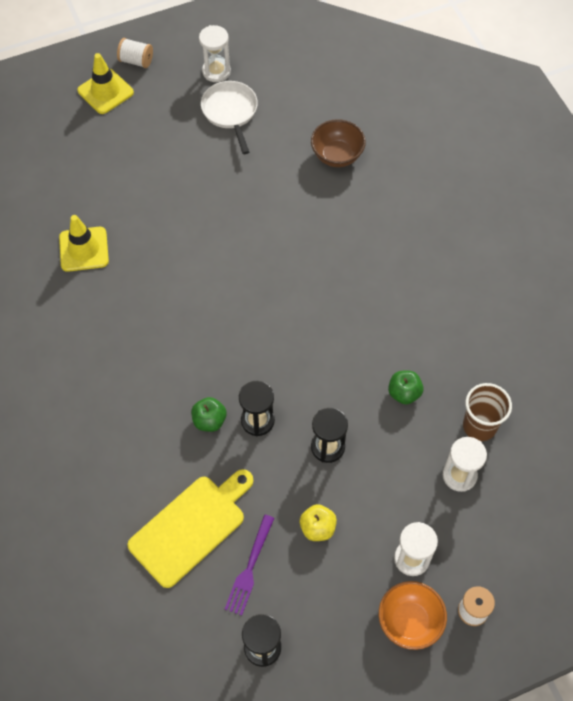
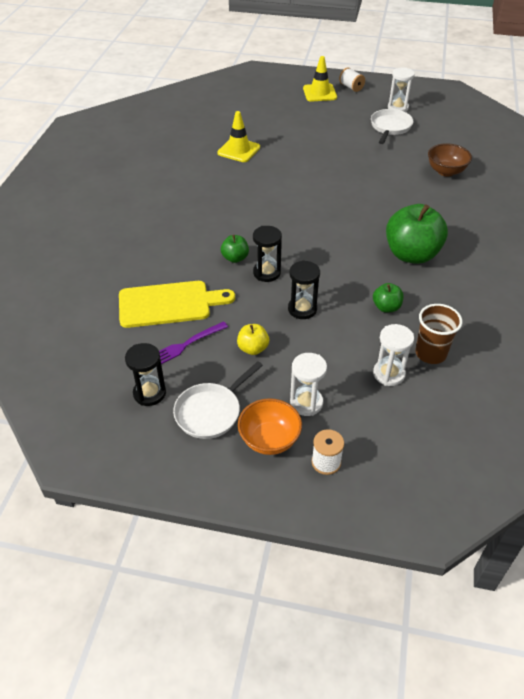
camera: 35 degrees right, 15 degrees down
(335, 628) = (211, 412): none -> white pan
(381, 305) = (411, 254): none -> green apple

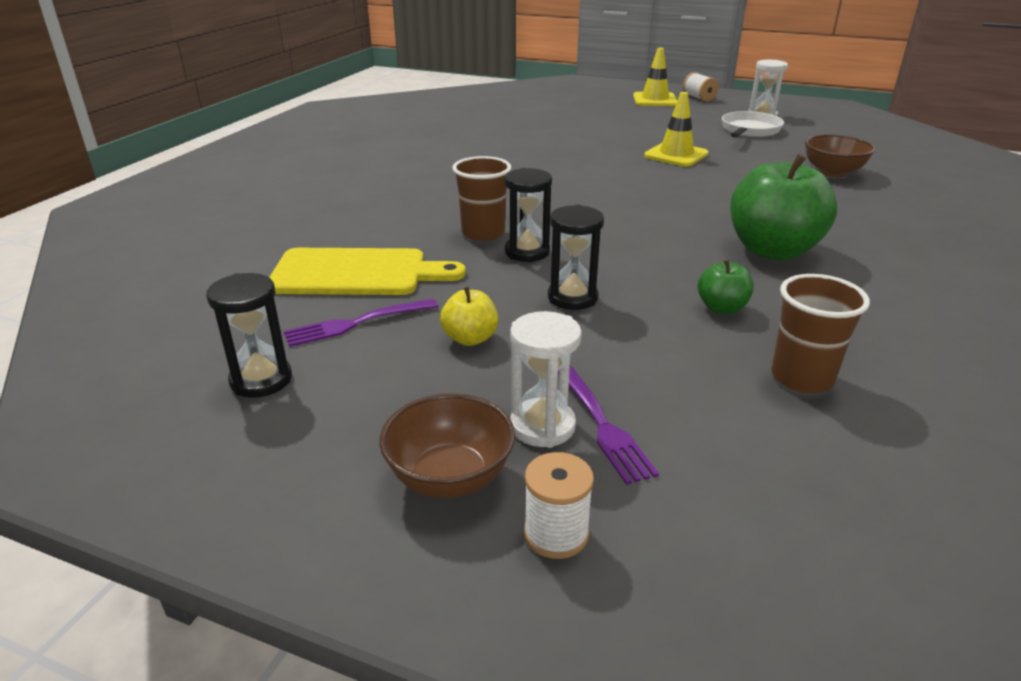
camera: 10 degrees right, 15 degrees down
(211, 412) = (356, 419): white pan -> none
(235, 258) = (483, 233): green apple -> brown cup
(238, 150) = (529, 137): yellow traffic cone -> yellow traffic cone (676, 155)
(269, 440) = (450, 477): orange bowl -> brown bowl
(335, 397) = (601, 424): none -> purple fork
(388, 374) = (715, 399): white hourglass -> none

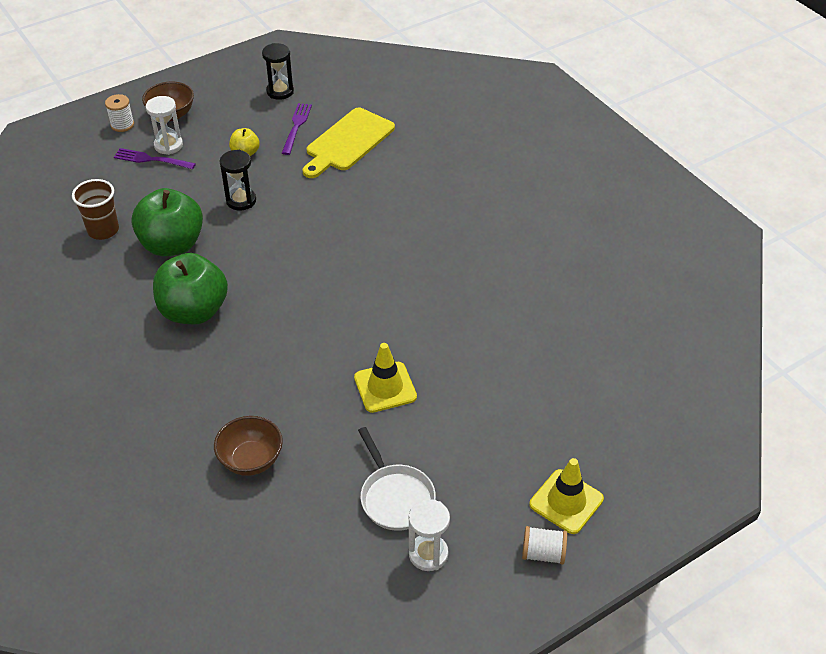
camera: 125 degrees right, 15 degrees up
(483, 233) = (348, 205): brown cup -> none
(527, 252) = (306, 210): black hourglass -> none
(721, 308) = (172, 245): green apple -> green apple, size x2.12

